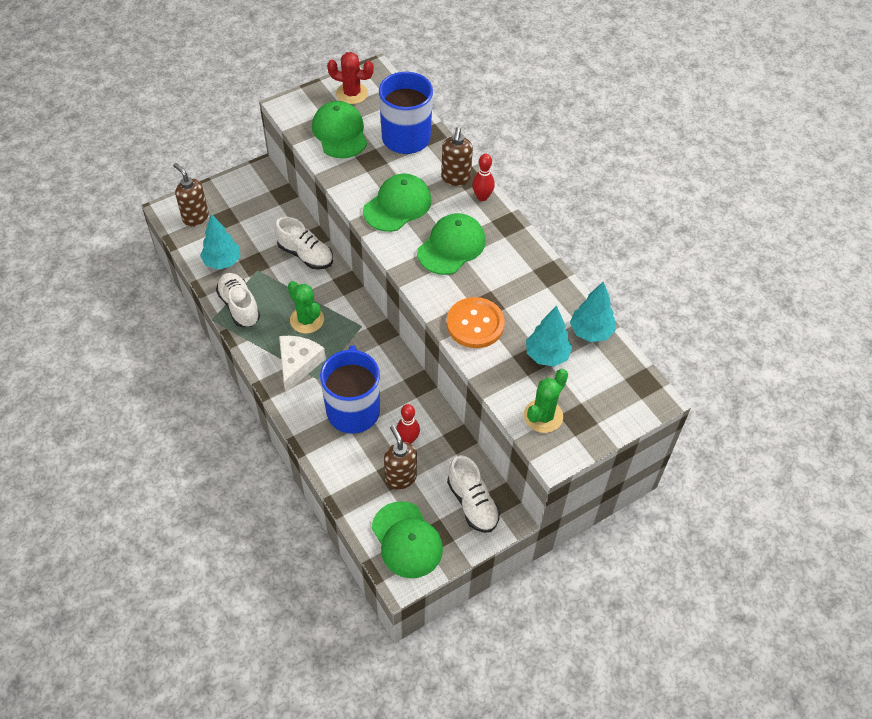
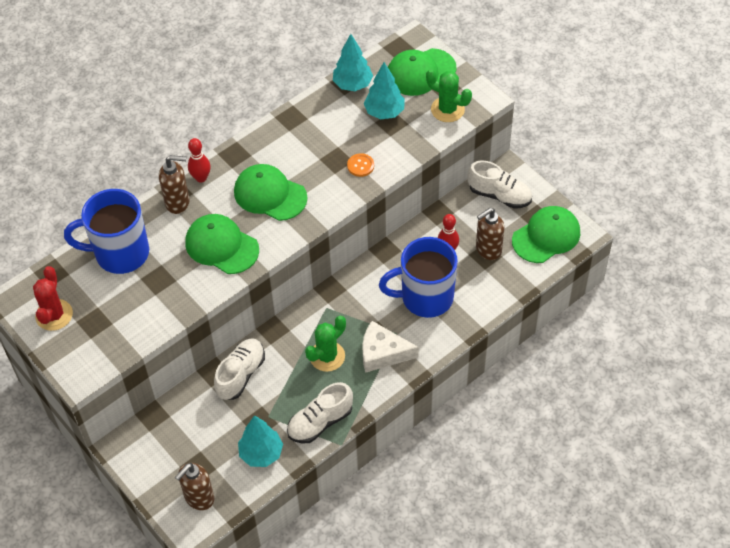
camera: 95 degrees left, 0 degrees up
(340, 133) = (119, 315): green cap -> green cap (420, 72)
(472, 503) = (499, 195): white shoe -> white shoe turned 60 degrees clockwise
(475, 324) = (360, 166): orange button -> orange button, size x0.50

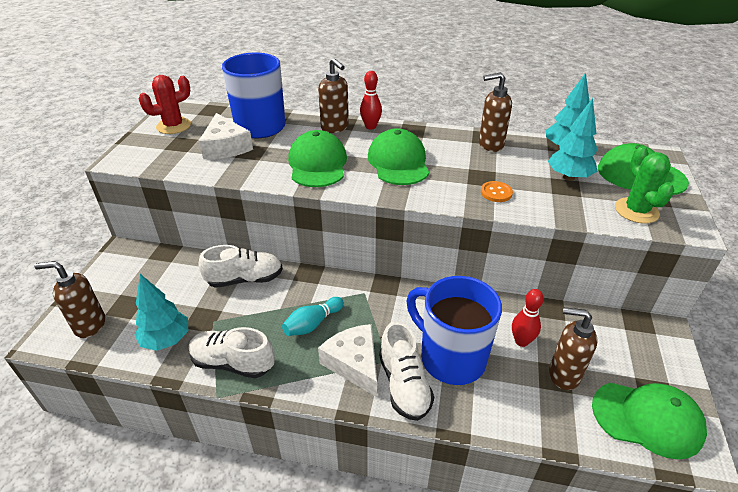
camera: 50 degrees right, 15 degrees down
(133, 293) = (225, 147): none -> white cheese
(304, 123) = (490, 145): none -> brown soap dispenser
(327, 356) = (313, 324): green cactus -> turquoise bowling pin
(499, 195) = (631, 343): white shoe -> white shoe (404, 384)

